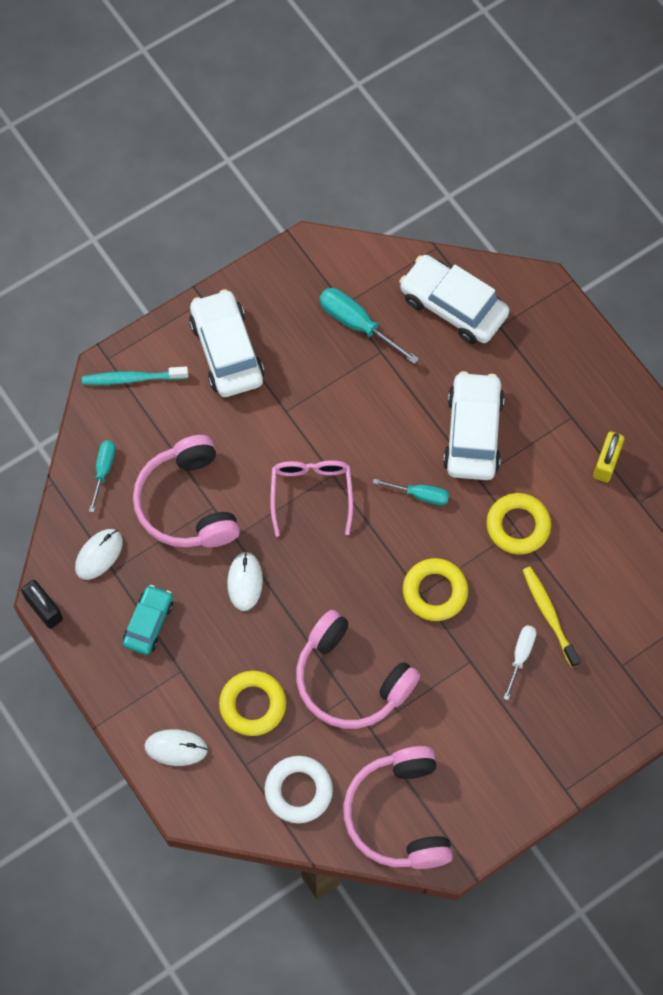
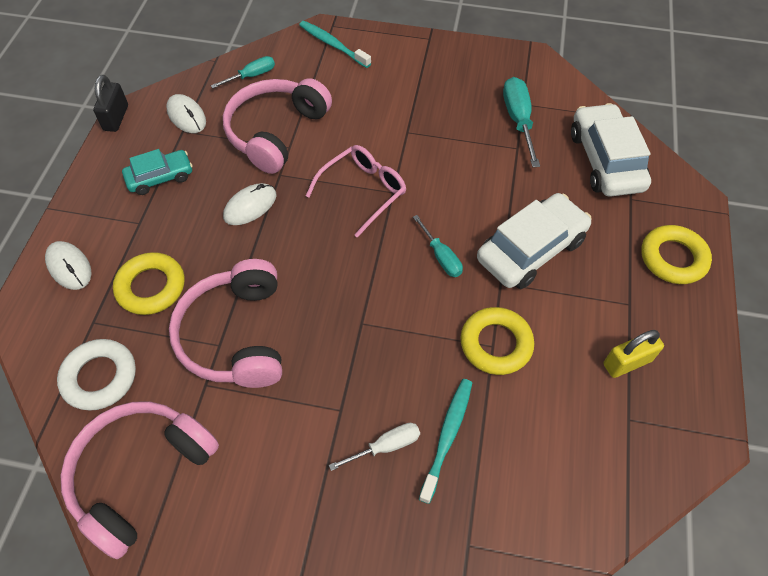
camera: 45 degrees right, 10 degrees down
(99, 555) = (186, 116): white mouse -> white mouse turned 60 degrees clockwise
(227, 351) = (410, 72): white car -> none
(435, 592) = (373, 332): yellow ring -> yellow ring (673, 258)
(549, 615) = (447, 436): yellow toothbrush -> turquoise toothbrush

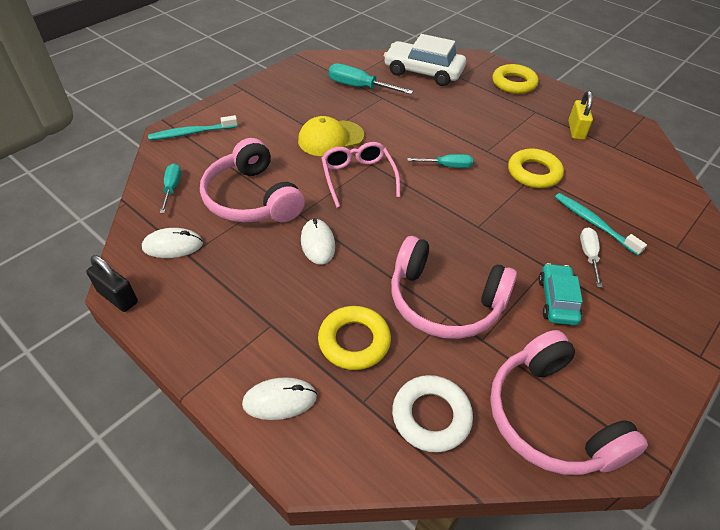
camera: 60 degrees left, 10 degrees down
(160, 177) = (230, 290): turquoise car -> turquoise car (557, 300)
(407, 141) = (330, 138): none -> yellow cap
(531, 249) = (470, 128): white car -> none

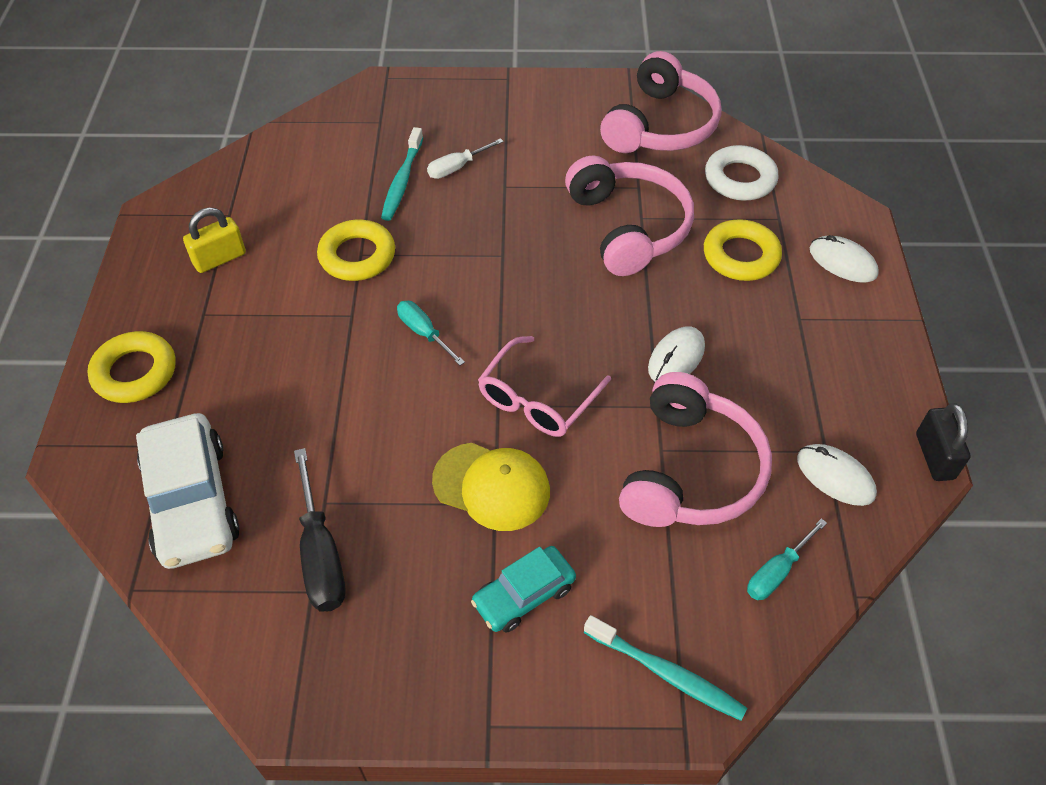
camera: 130 degrees left, 5 degrees up
(360, 87) = (320, 553): turquoise screwdriver -> black screwdriver
(557, 300) = (540, 165): turquoise car -> turquoise car (524, 595)

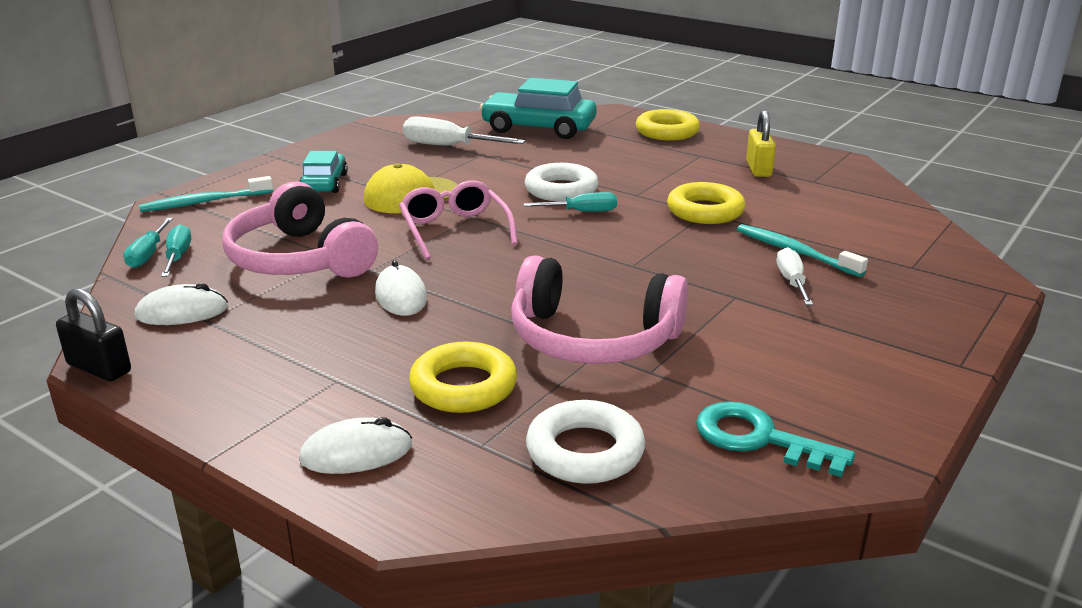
camera: 125 degrees right, 25 degrees down
(192, 501) = (538, 128): white car -> turquoise car
(320, 553) = (449, 146): black screwdriver -> white screwdriver
(381, 374) = (561, 190): none -> white ring
(660, 125) = (759, 439): pink headphones -> turquoise key
(798, 603) = (148, 254): none -> turquoise screwdriver

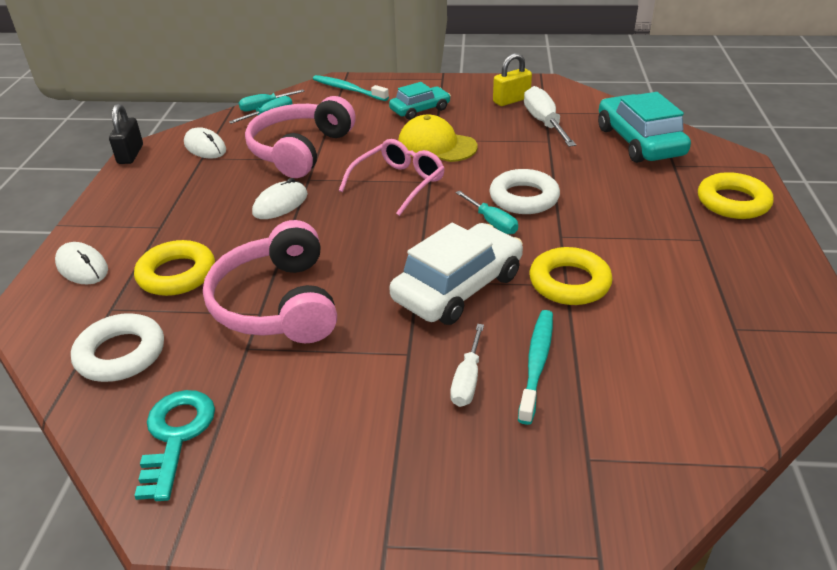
camera: 60 degrees right, 10 degrees up
(663, 252) = (458, 287): none -> white car
(758, 169) = (715, 283): yellow padlock -> yellow padlock (511, 100)
(792, 282) = (467, 379): white screwdriver -> white screwdriver turned 135 degrees clockwise

